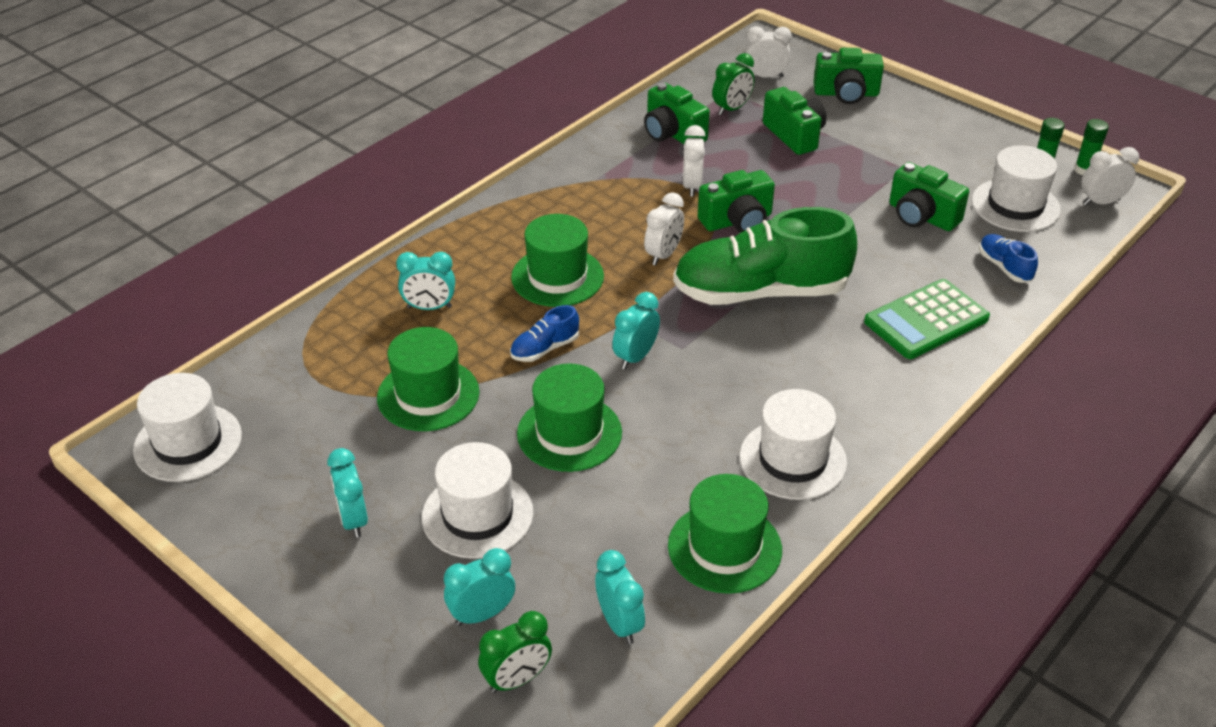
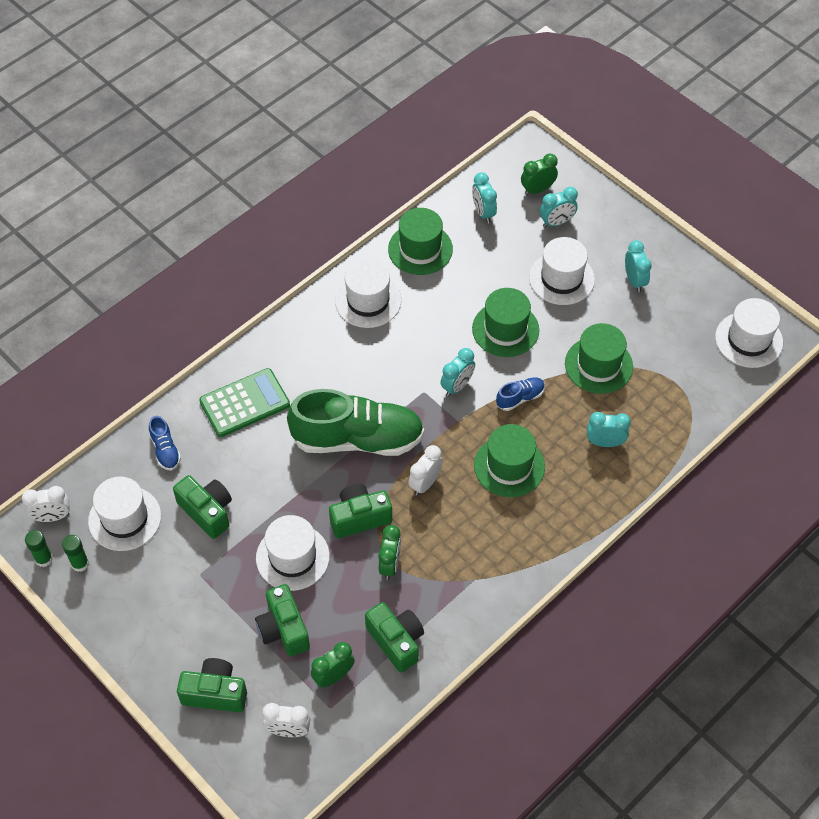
camera: 175 degrees left, 15 degrees up
(692, 186) = (390, 564): white clock -> green clock
(805, 186) = (292, 557): none -> white hat

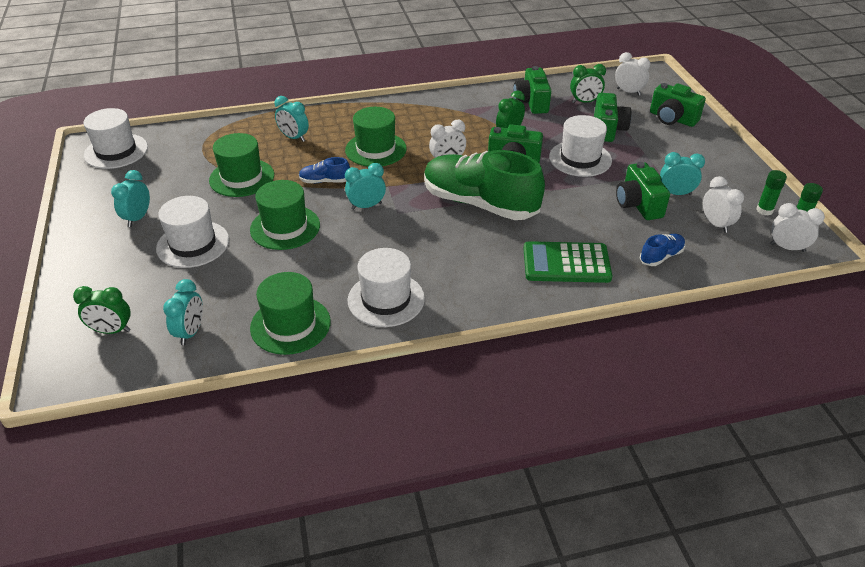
camera: 150 degrees left, 15 degrees down
(124, 518) = (716, 224): white hat -> white clock
(165, 450) = (661, 256): blue shoe -> blue shoe turned 45 degrees clockwise
(556, 222) = (136, 291): turquoise clock -> turquoise clock (675, 193)

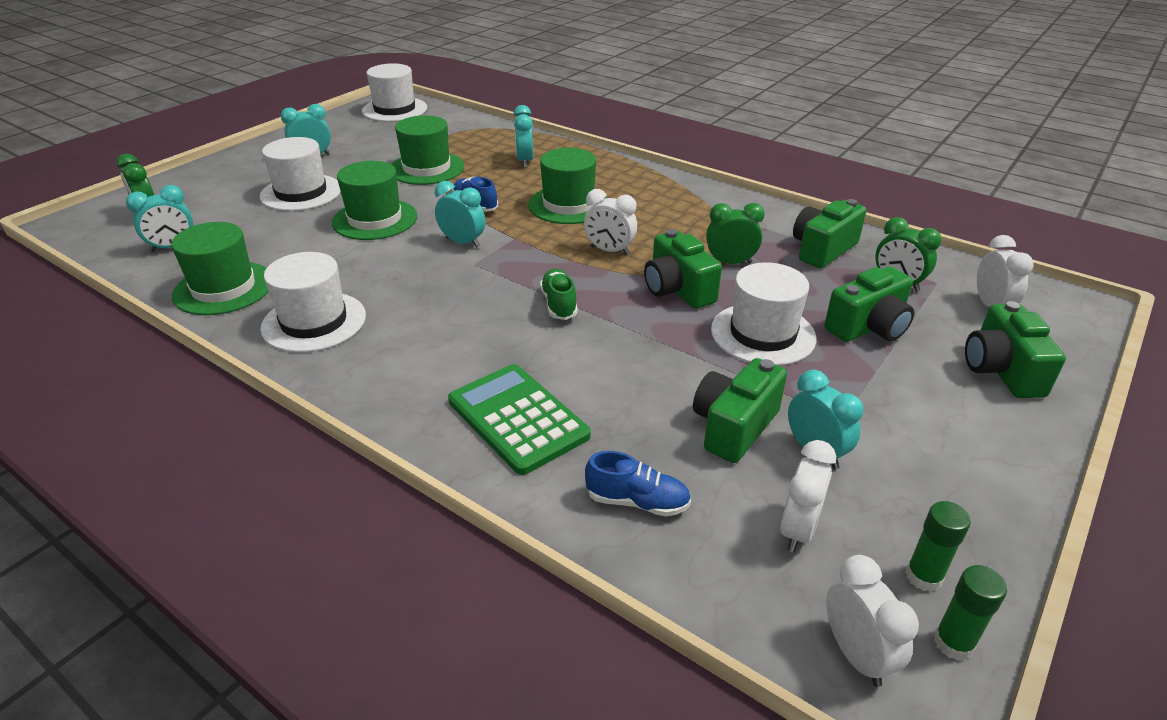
camera: 50 degrees right, 5 degrees down
(480, 203) = (559, 304): green shoe -> green shoe, size x0.42

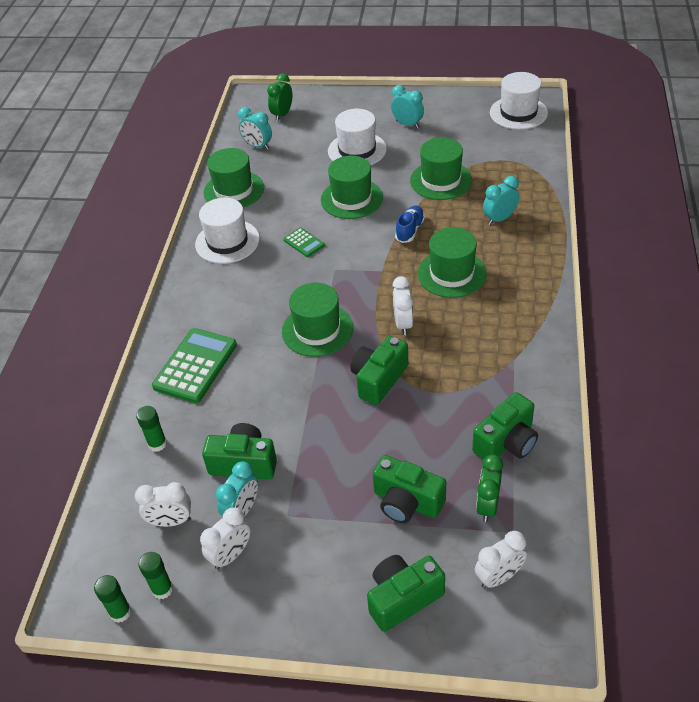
camera: 65 degrees right, 10 degrees up
(401, 269) = (304, 243): none -> green calculator
(462, 242) = (356, 251): turquoise clock -> none
(559, 304) = (317, 330): green shoe -> green hat
(637, 501) = (157, 444): blue shoe -> green glue stick
(730, 263) = (439, 394): green clock -> none
(763, 334) = (355, 444): white hat -> none
(822, 249) = (506, 442): green camera -> green camera turned 120 degrees clockwise
(856, 654) = (95, 570): white clock -> white clock (231, 555)

